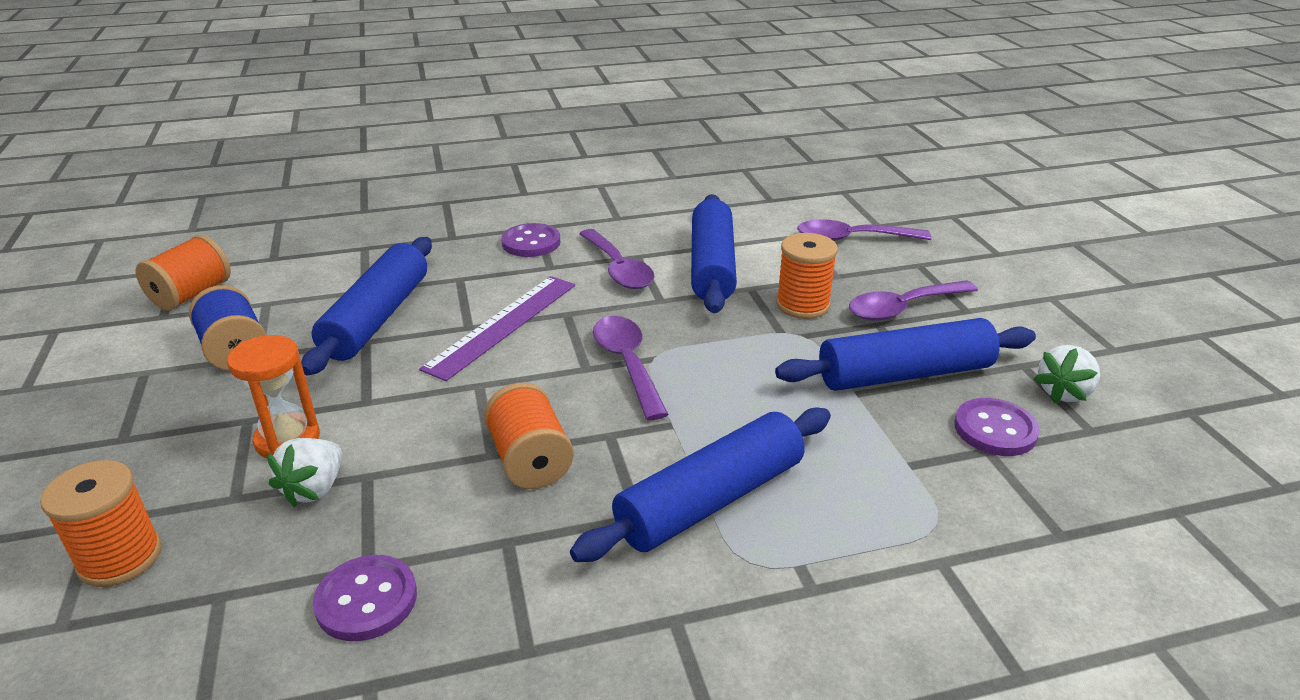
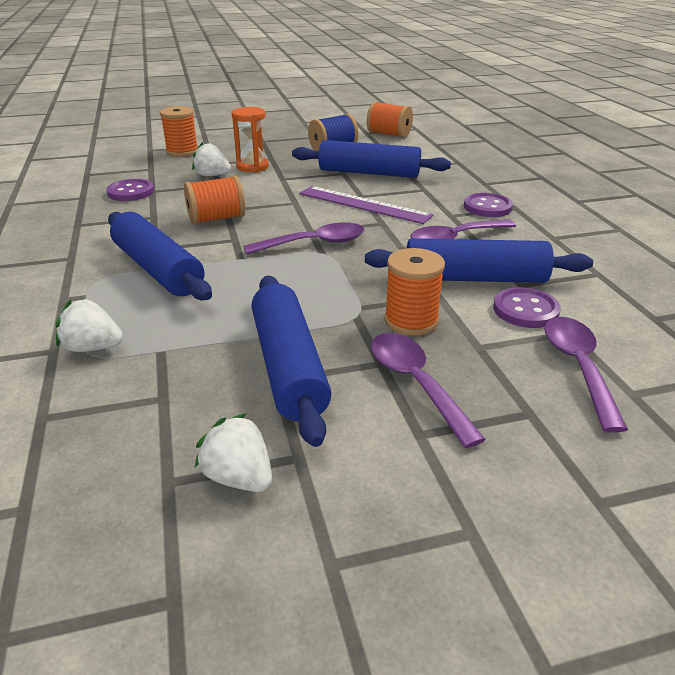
camera: 90 degrees right, 0 degrees up
(923, 524) = (93, 348): none -> white strawberry
(995, 430) = (189, 408): purple button -> purple button (525, 310)

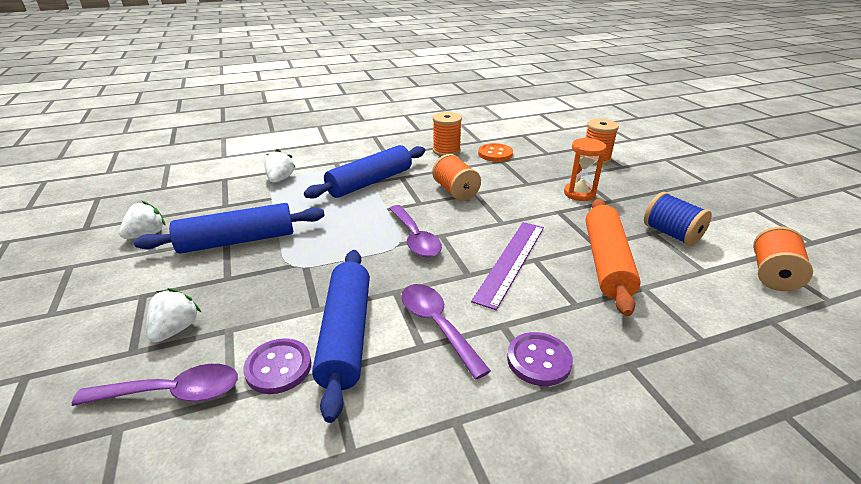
camera: 85 degrees right, 0 degrees up
(131, 192) = (495, 154): purple button -> orange button
(212, 176) = (546, 178): white strawberry -> white strawberry (176, 329)
(369, 173) = (606, 262): blue rolling pin -> orange rolling pin
(411, 321) = (278, 292): orange spool -> orange spool (446, 151)
(415, 383) = (195, 294): purple spoon -> none

